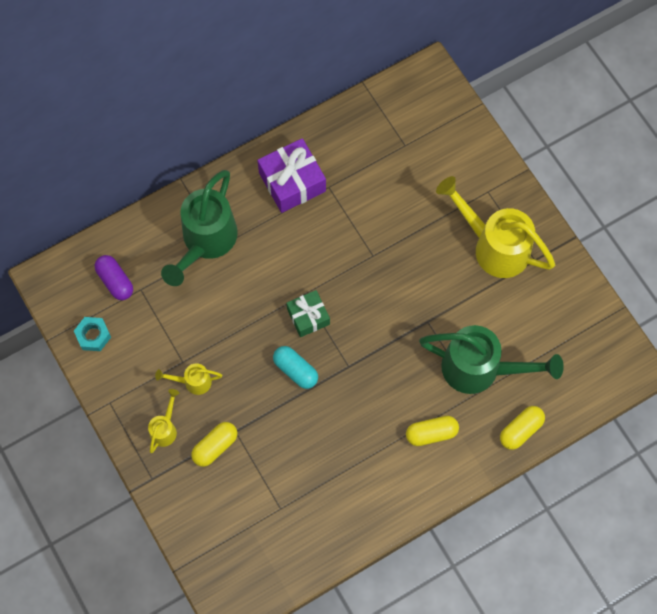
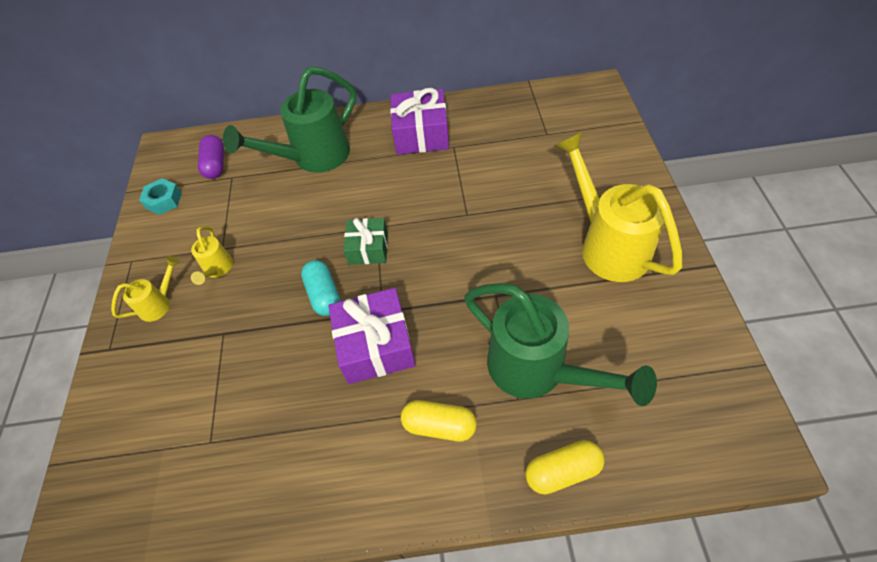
camera: 30 degrees right, 15 degrees down
(193, 382) = (217, 270): yellow watering can -> yellow watering can turned 120 degrees counterclockwise
(215, 446) = (192, 341): yellow capsule -> none
(358, 395) = (375, 345): none -> purple gift

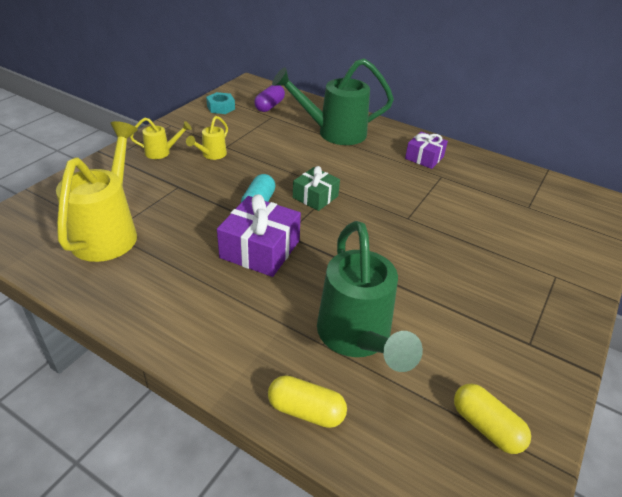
camera: 30 degrees right, 15 degrees down
(421, 134) = (424, 157): purple gift -> purple gift, size x0.63
(439, 426) = (250, 320): yellow capsule -> yellow capsule (486, 427)
(607, 244) = (506, 300): yellow watering can -> yellow watering can (109, 231)

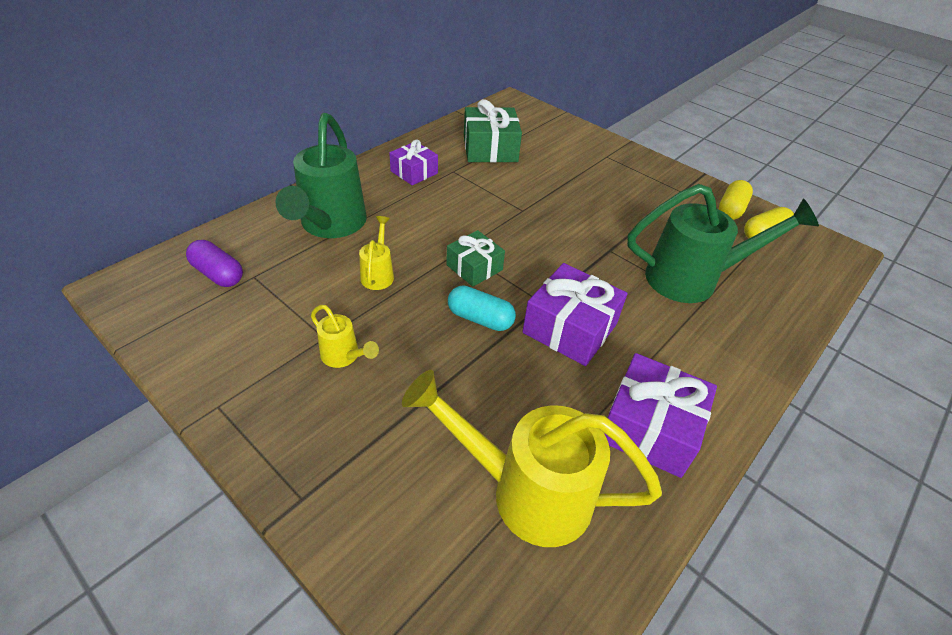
camera: 80 degrees left, 5 degrees up
(160, 293) = (650, 427): none -> purple gift
(162, 152) = (313, 421): yellow watering can -> yellow watering can (378, 274)
(221, 107) = (188, 332): turquoise nut -> none
(306, 410) = (778, 325): yellow capsule -> yellow capsule (731, 209)
(496, 193) = (490, 149): none -> green gift

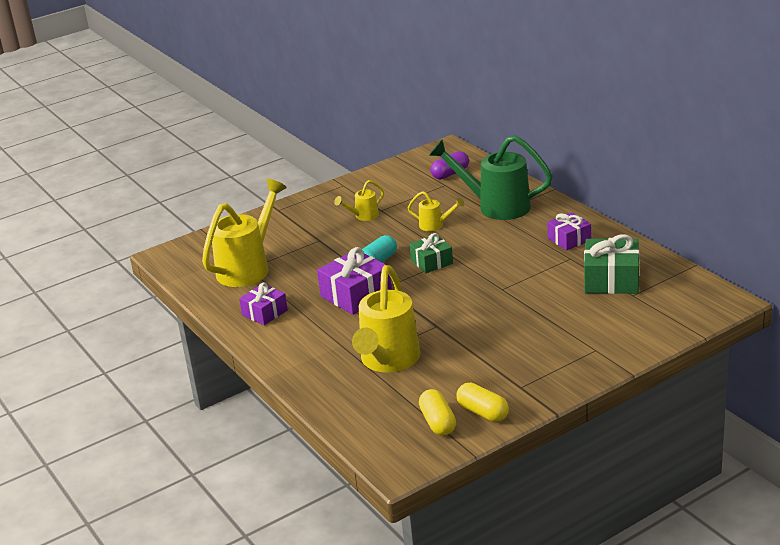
camera: 110 degrees right, 15 degrees down
(650, 427) = (264, 313): purple gift -> purple gift, size x0.63
(693, 279) = (388, 361): green watering can -> yellow watering can

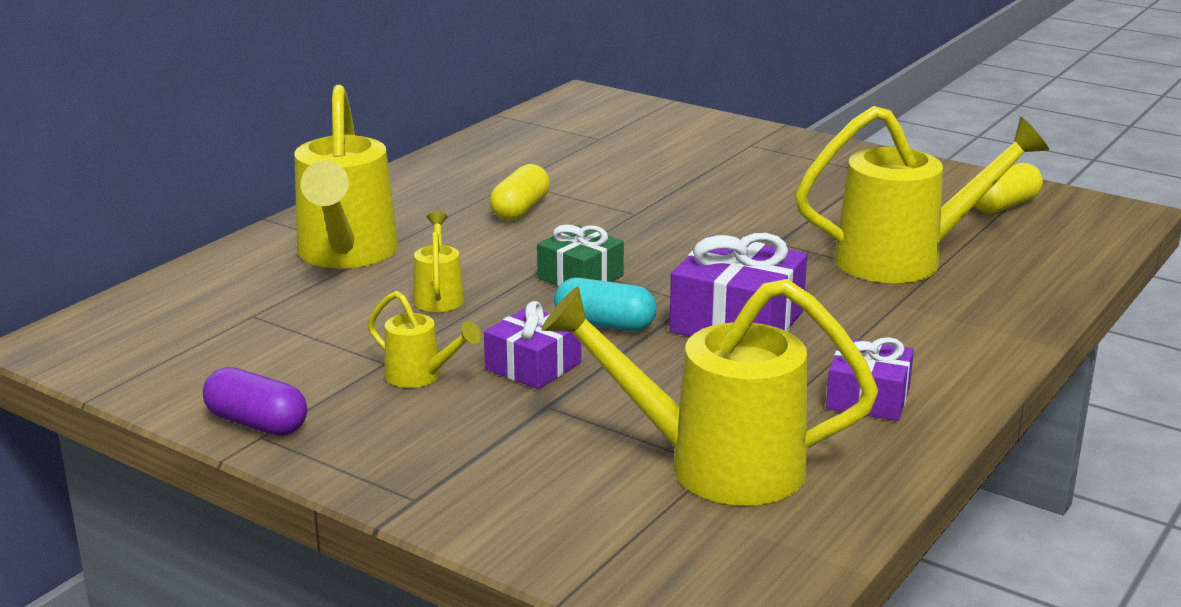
camera: 115 degrees left, 5 degrees down
(450, 174) = (197, 318): purple capsule -> purple capsule (257, 423)
(483, 412) = (952, 185): yellow capsule -> yellow capsule (520, 210)
(495, 206) = (345, 255): green watering can -> yellow watering can
(569, 239) = (453, 188): purple gift -> purple gift (533, 366)
(611, 279) = (565, 152): green gift -> none

